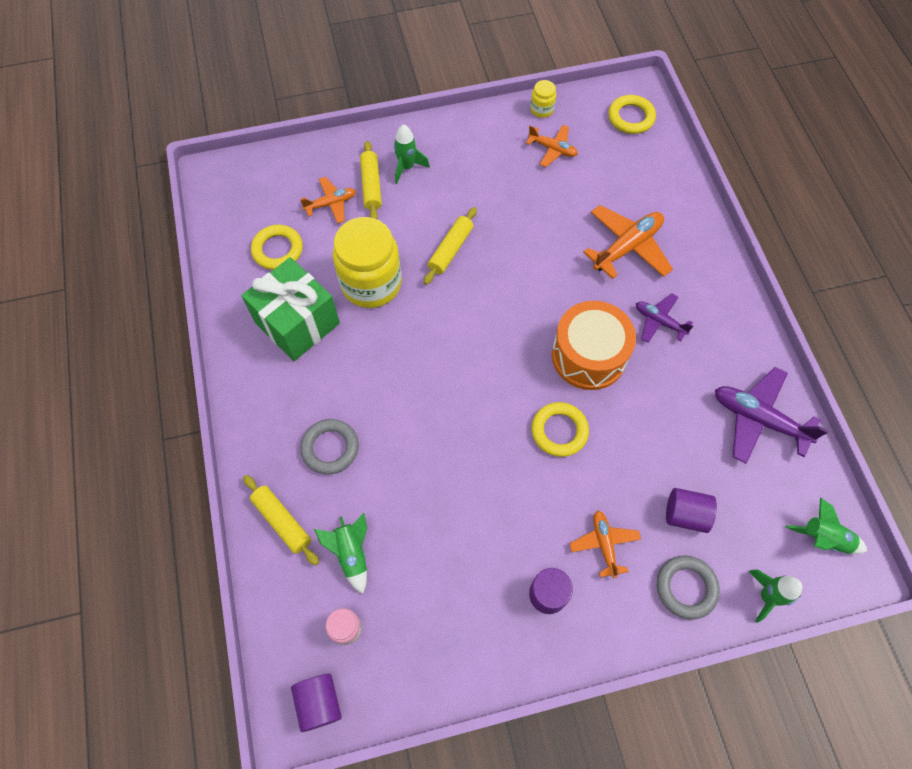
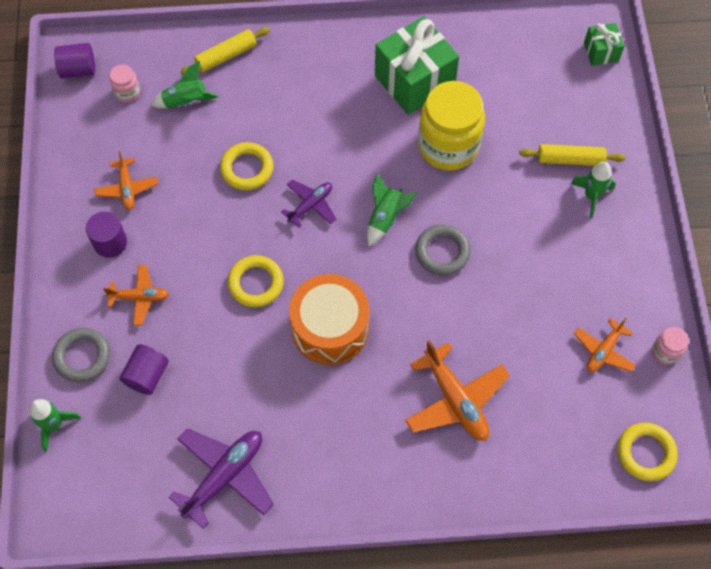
camera: 100 degrees right, 0 degrees up
(247, 171) = (601, 52): none -> green gift
(277, 250) = (500, 71): yellow ring -> yellow ring (247, 169)
(330, 448) = (283, 95): grey ring -> grey ring (442, 252)
(331, 204) = (551, 121): orange plane -> orange plane (127, 188)
(450, 250) = (478, 222): yellow rolling pin -> none
(541, 109) = (666, 351): yellow jar -> pink jar
(659, 321) = (356, 408): purple plane -> purple plane (310, 205)
(823, 538) = (90, 497): green rocket -> green rocket (385, 217)

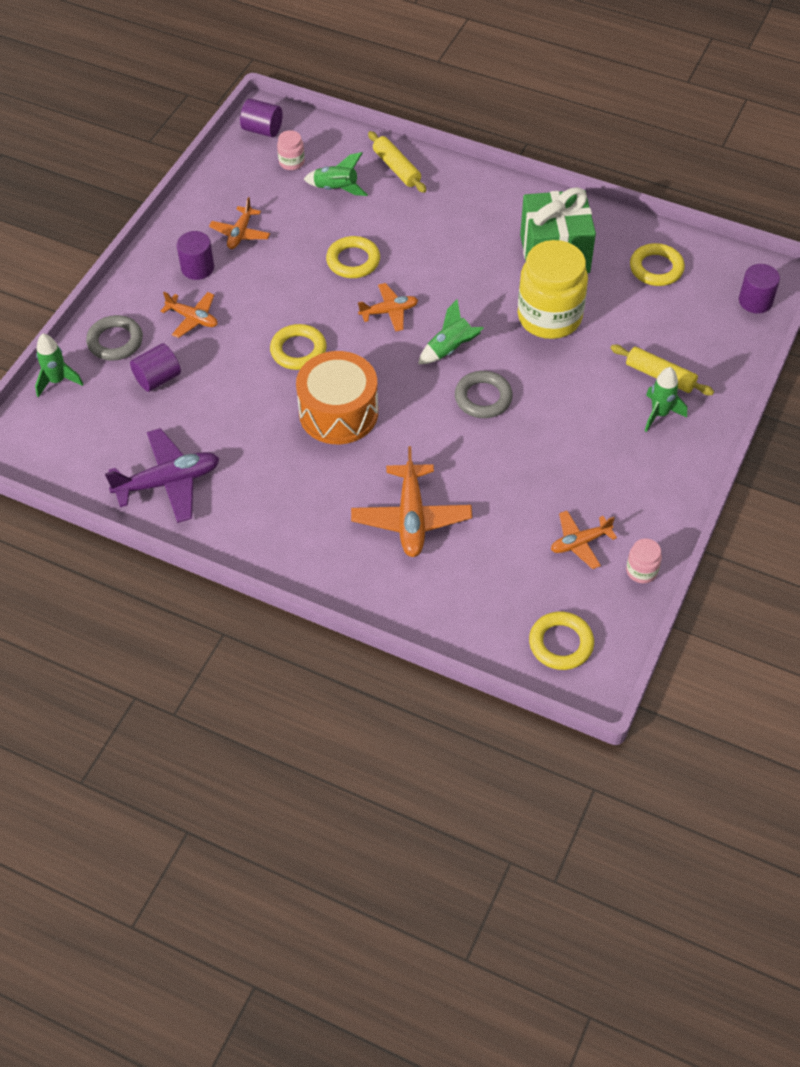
camera: 30 degrees right, 10 degrees down
(226, 56) = (396, 168): yellow rolling pin -> yellow rolling pin turned 60 degrees clockwise
(310, 205) = (389, 312): purple plane -> orange plane
(505, 57) = (656, 268): none -> yellow ring
(601, 52) = (755, 301): green gift -> purple cylinder

